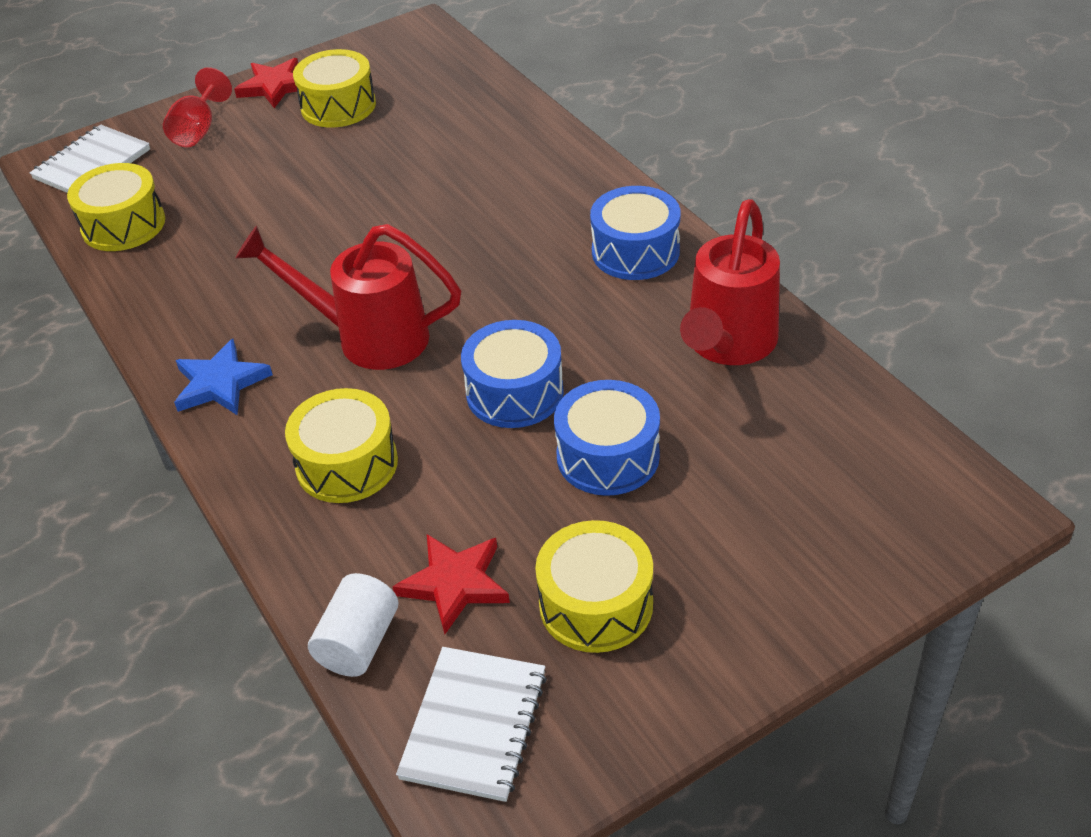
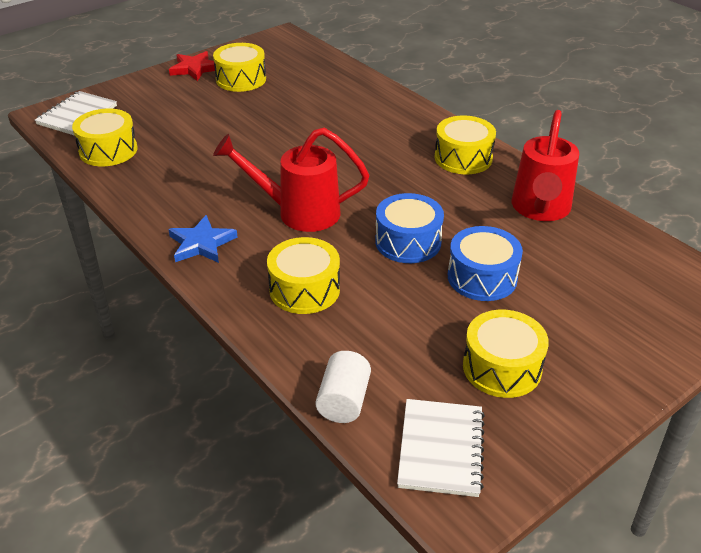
camera: 10 degrees left, 5 degrees down
(198, 130) = (147, 94): red goblet -> none
(455, 584) = (401, 360): red star -> none
(635, 251) = (463, 158): blue drum -> yellow drum

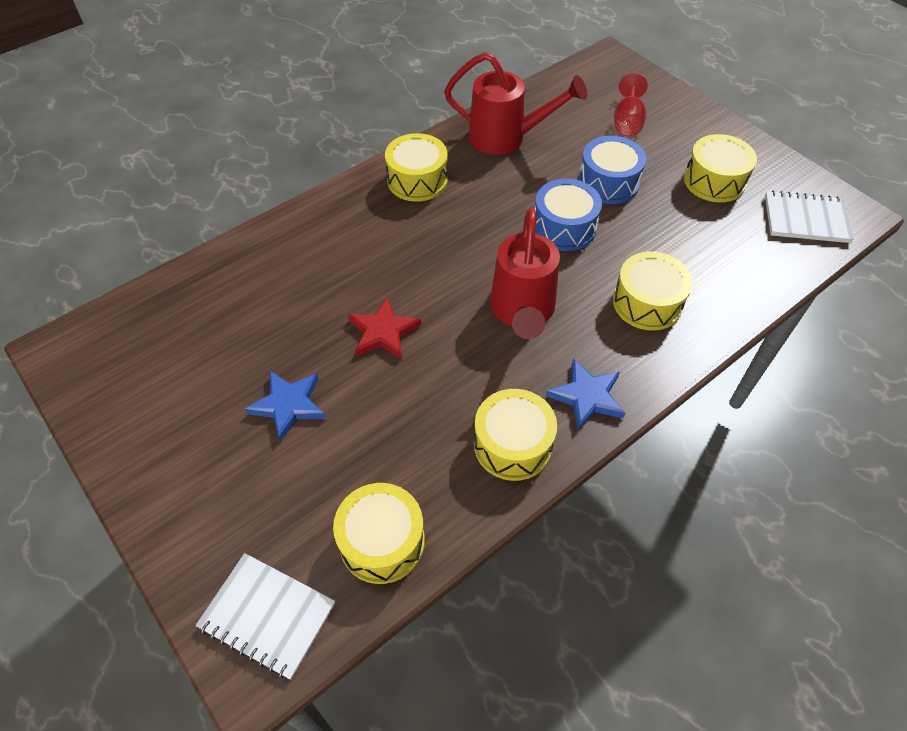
camera: 90 degrees left, 15 degrees up
(195, 69) = (140, 459): red star -> red star (383, 332)
(223, 112) = (288, 405): none -> blue star
(241, 79) = (192, 393): yellow drum -> yellow drum (512, 444)
(343, 401) = (778, 273): white cylinder -> none
(598, 302) = (627, 122): none -> red goblet

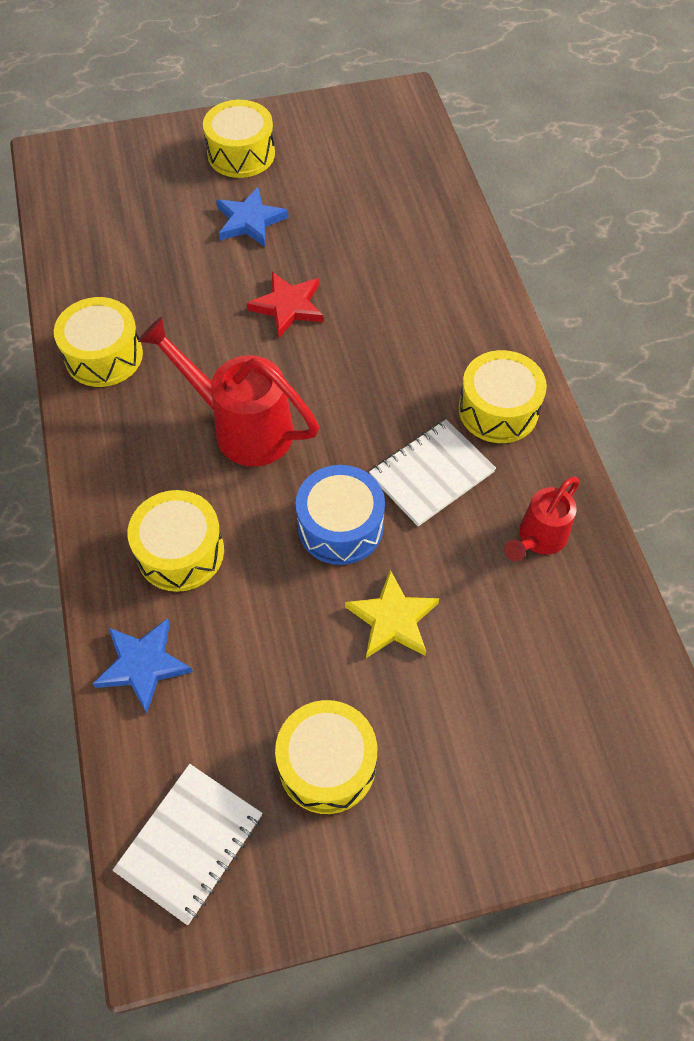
camera: 115 degrees right, 5 degrees up
(267, 616) = (81, 169): white notebook -> white notebook (431, 474)
(382, 541) = (86, 243): yellow drum -> yellow drum (241, 154)
(507, 138) = (538, 539): red watering can -> red watering can, size x0.60
(587, 396) = (109, 434): blue star -> blue star (143, 665)
(608, 182) = (392, 619): blue drum -> yellow star
(627, 122) = (508, 719): red goblet -> none

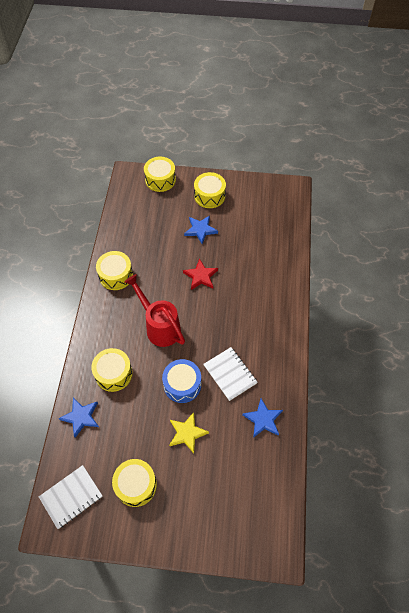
camera: 20 degrees right, 0 degrees up
(431, 474) = (230, 374): white notebook -> white notebook turned 75 degrees clockwise
(498, 410) = (271, 354): yellow drum -> yellow drum (160, 180)
(538, 539) = (263, 419): red watering can -> blue star

